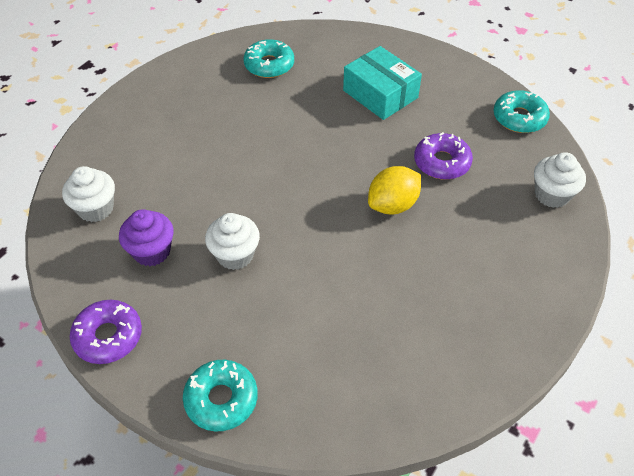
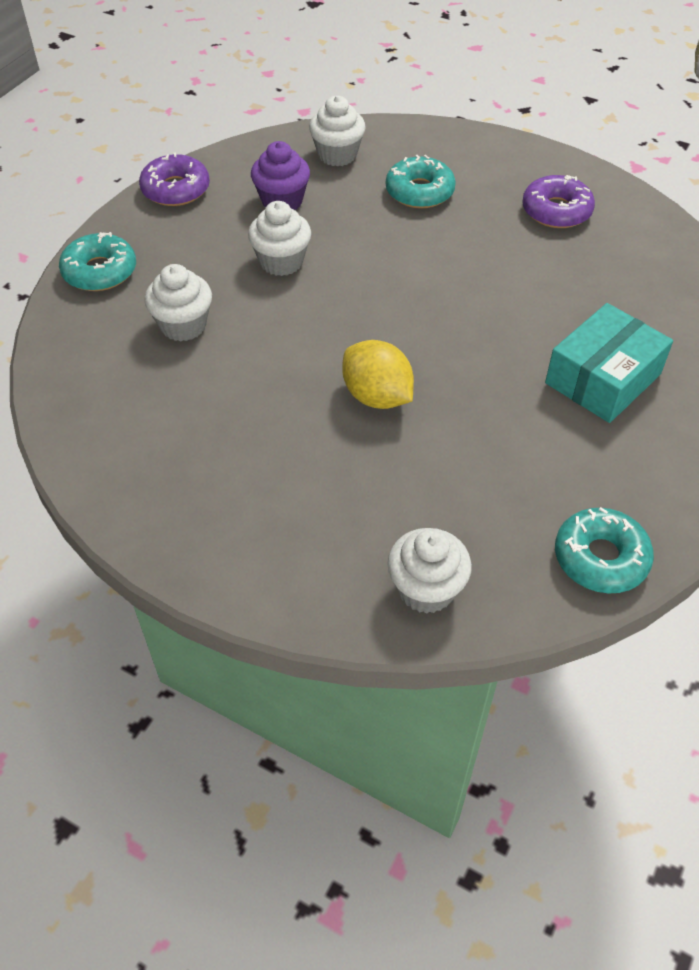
camera: 85 degrees right, 0 degrees up
(269, 65) = (626, 259): turquoise donut -> turquoise donut (419, 192)
(306, 327) = (183, 325): none -> white cupcake
(442, 162) = (470, 451): purple donut -> purple donut (556, 211)

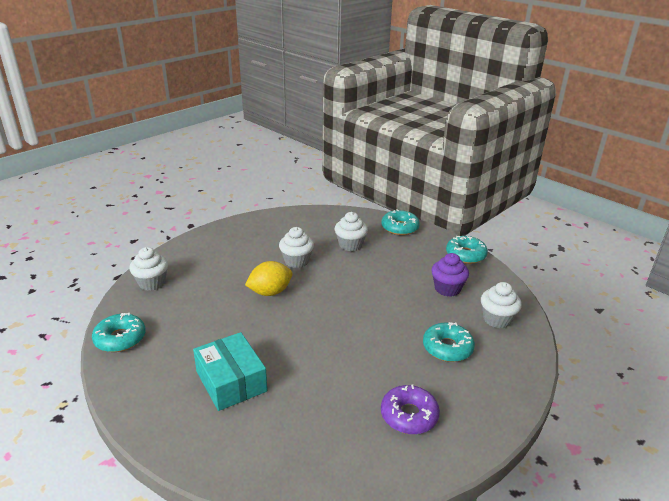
camera: 105 degrees right, 20 degrees down
(176, 189) = (465, 255): purple donut -> turquoise donut
(281, 262) = (389, 280): white cupcake -> white cupcake (296, 261)

